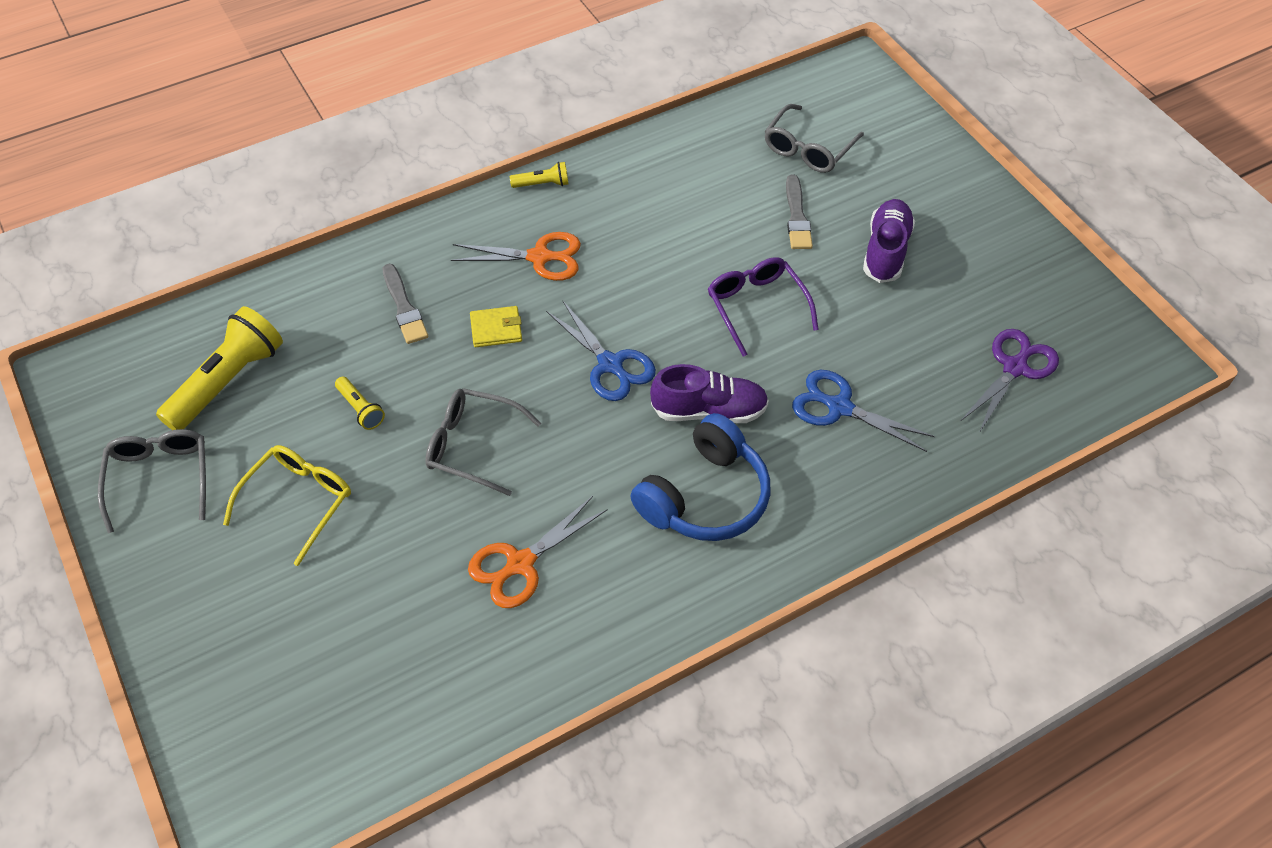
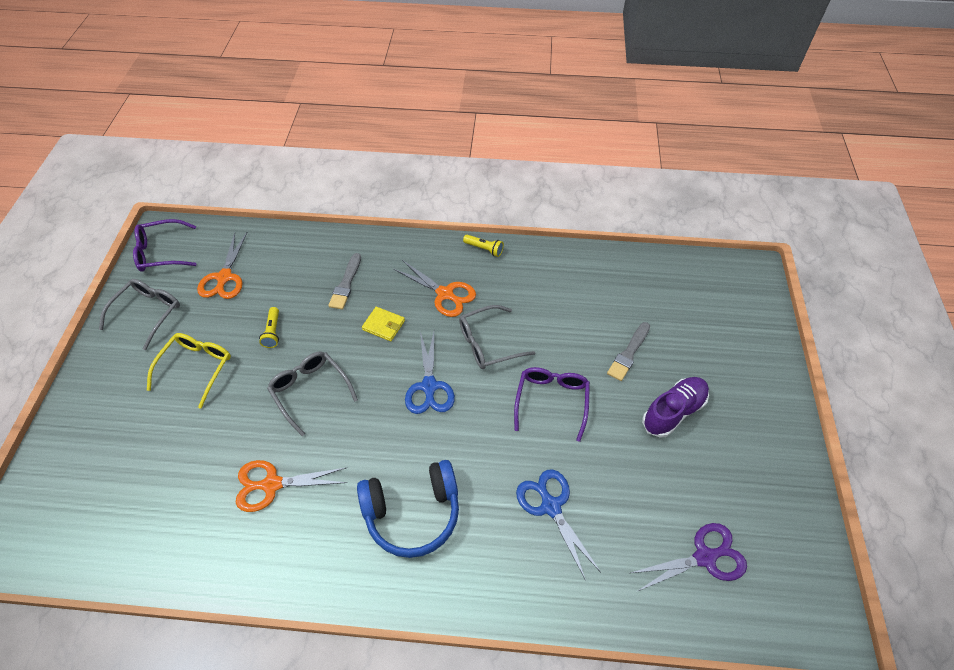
camera: 35 degrees right, 0 degrees up
(100, 398) = (162, 252): none -> purple glasses
(228, 382) = (224, 277): yellow flashlight -> orange scissors
(298, 502) = (196, 368): yellow glasses -> yellow glasses turned 45 degrees counterclockwise
(709, 410) = (463, 454): purple shoe -> none
(808, 148) = (674, 310): grey glasses -> grey glasses (488, 343)

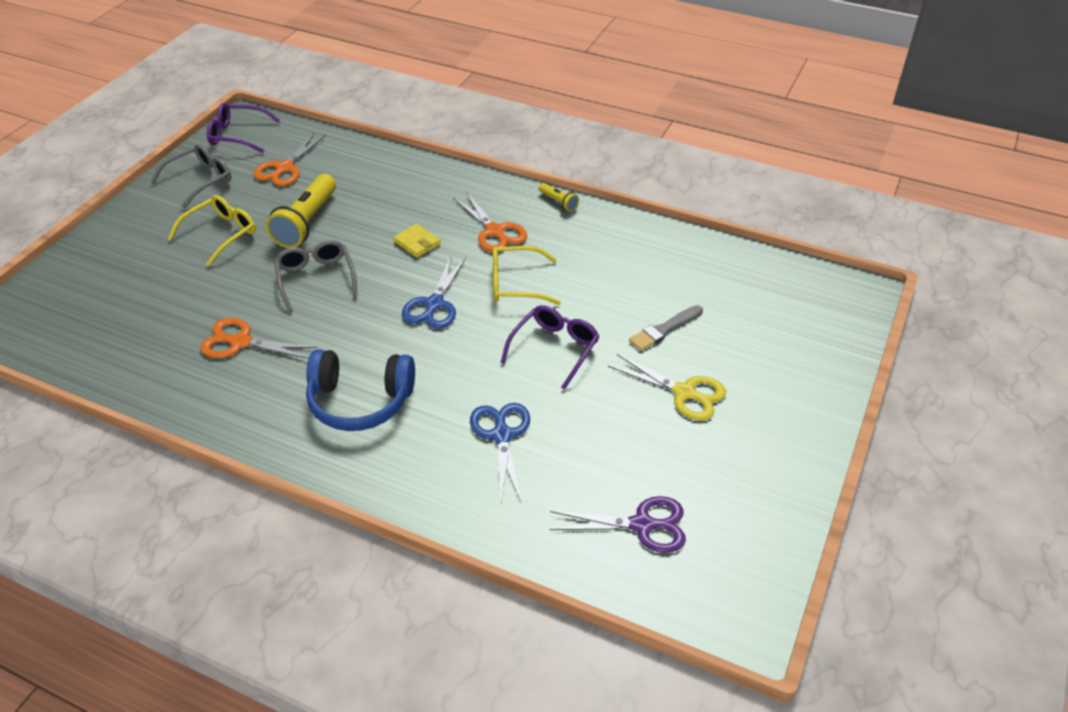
camera: 20 degrees right, 10 degrees down
(273, 332) = (306, 222): yellow flashlight -> yellow flashlight, size x2.11
(346, 284) = (398, 200): grey brush -> none
(488, 343) = (516, 284): grey glasses -> yellow glasses
(673, 411) = (684, 393): purple shoe -> yellow scissors

